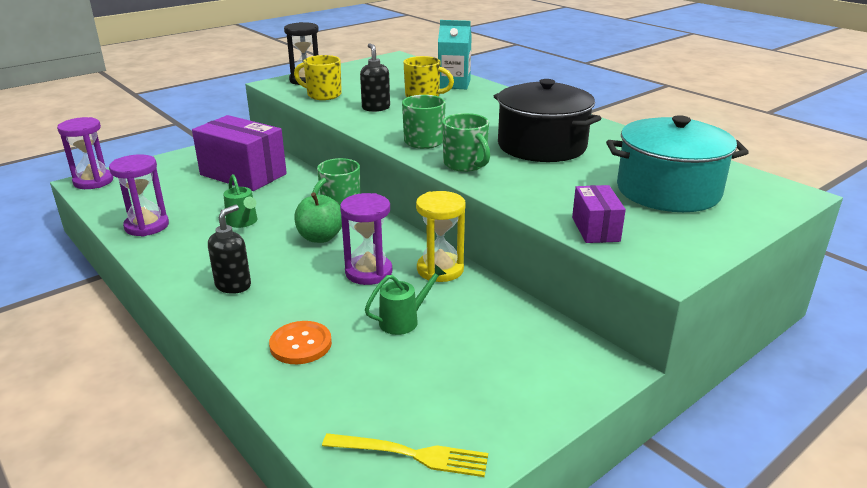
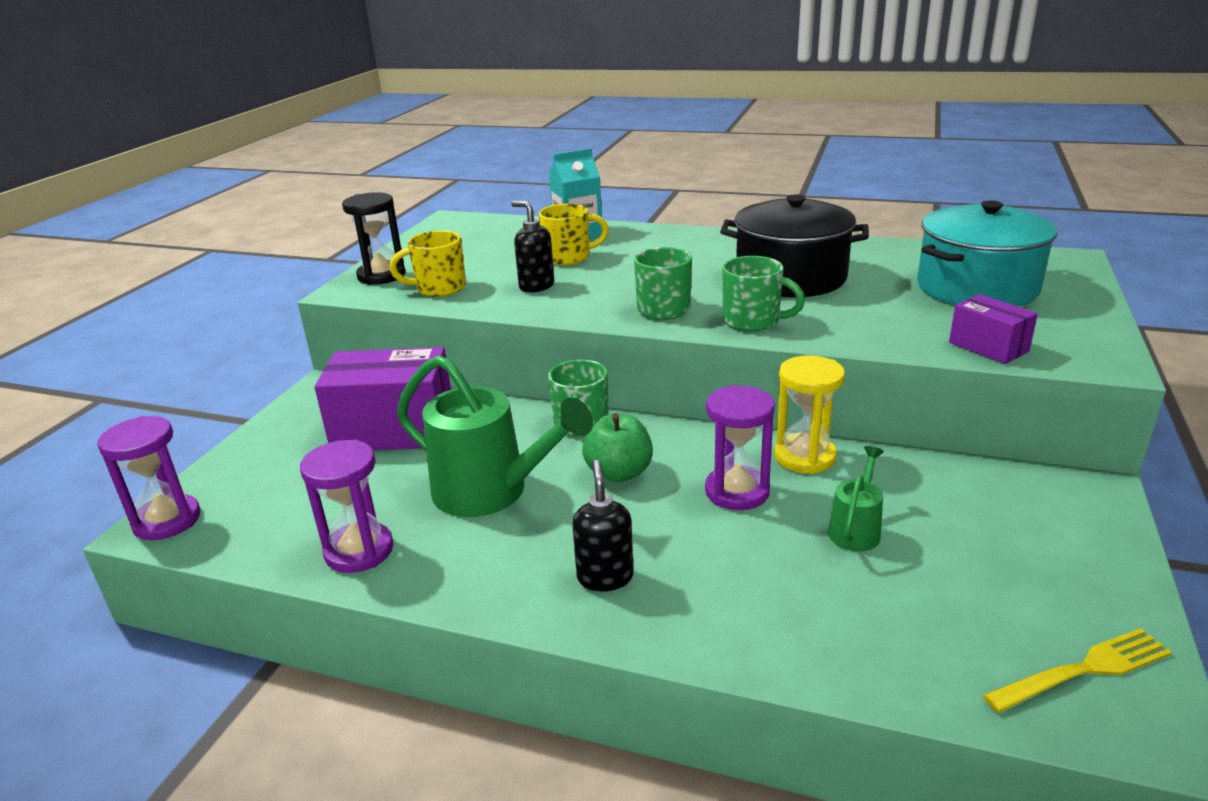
camera: 30 degrees left, 0 degrees up
(243, 222) = (492, 492): green watering can -> green watering can, size x2.05
(300, 344) = (794, 610): orange button -> none

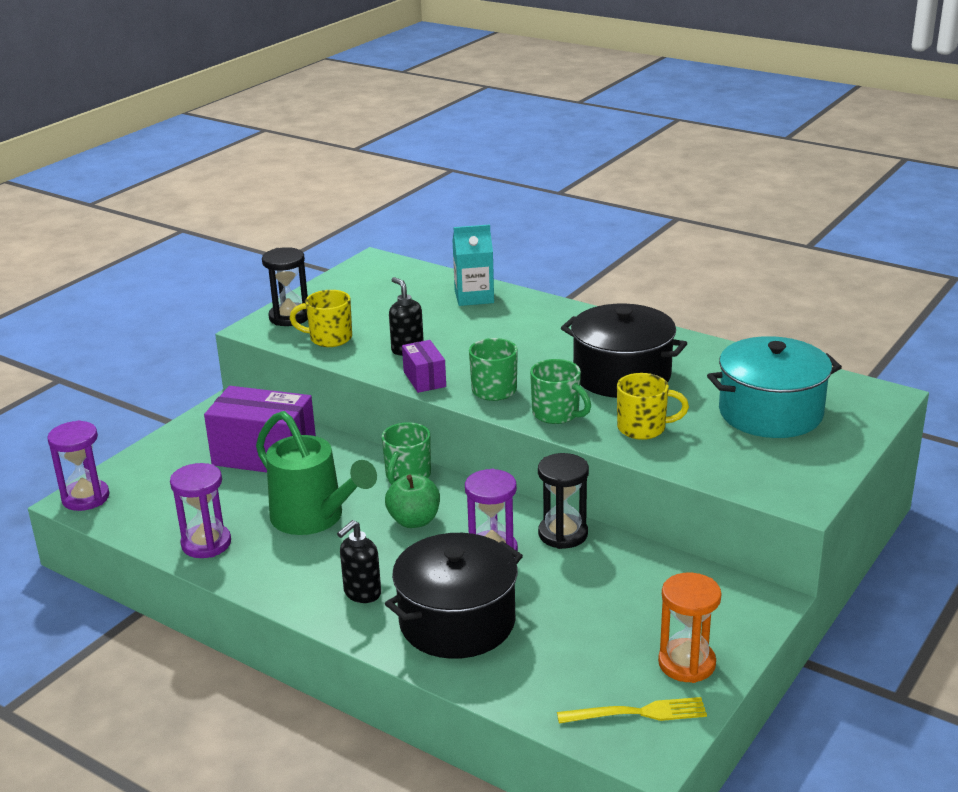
camera: 15 degrees right, 0 degrees up
(568, 257) = (451, 322): yellow mug -> yellow mug (643, 428)
(605, 577) = (362, 593): black soap dispenser -> black soap dispenser turned 150 degrees counterclockwise
(754, 590) = (457, 622): none -> black pot
(804, 457) = (563, 534): yellow hourglass -> black hourglass
(855, 529) = (559, 595): green watering can -> none
(988, 347) = (722, 470): purple box -> purple box (424, 379)
(1079, 585) = (686, 663): none -> orange hourglass

